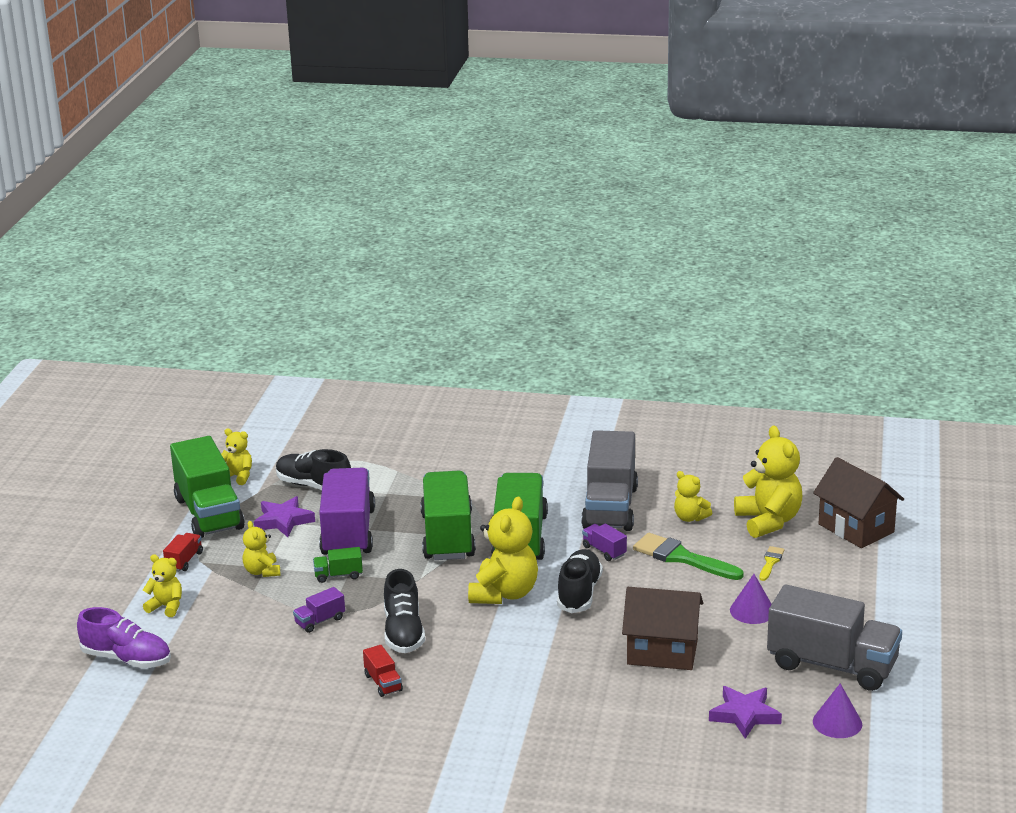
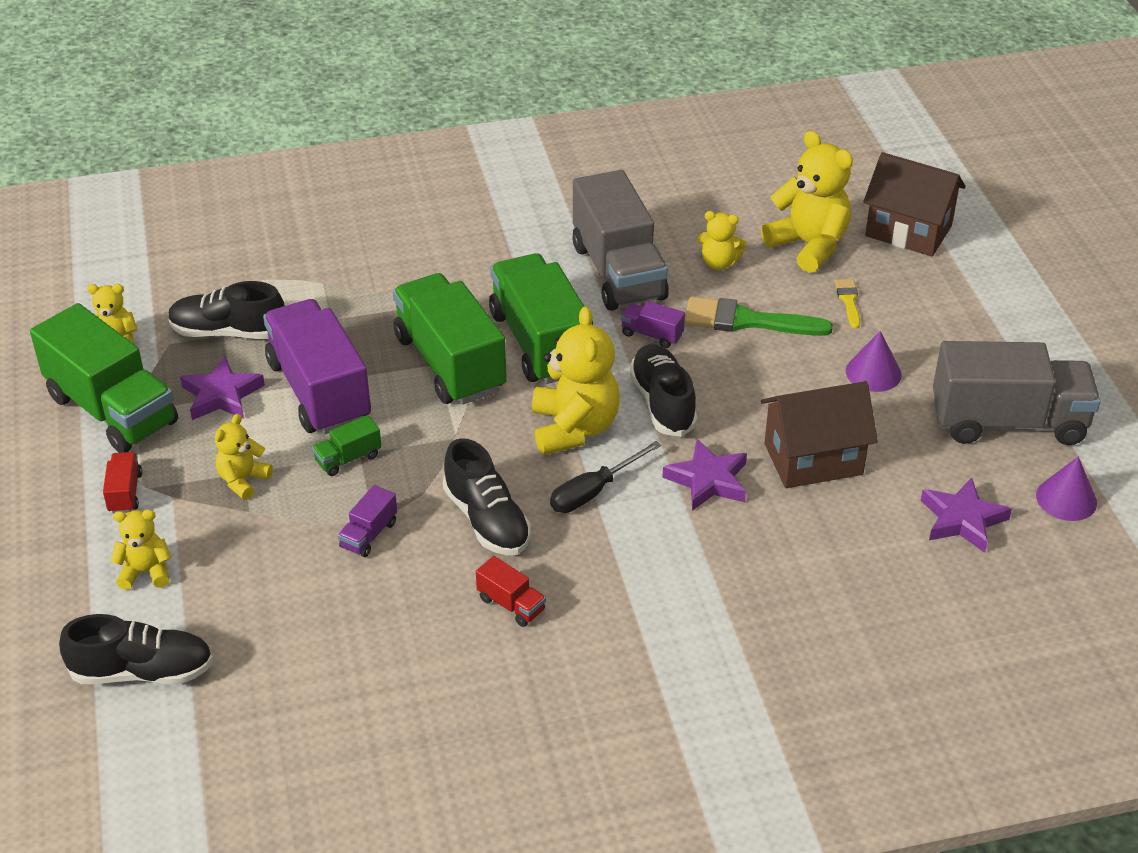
camera: 25 degrees left, 15 degrees up
(127, 659) = (142, 671): purple shoe -> black shoe
(262, 572) = (243, 480): yellow teddy bear -> yellow teddy bear turned 75 degrees clockwise
(489, 633) = (593, 491): none -> black screwdriver
(575, 646) = (708, 480): none -> purple star

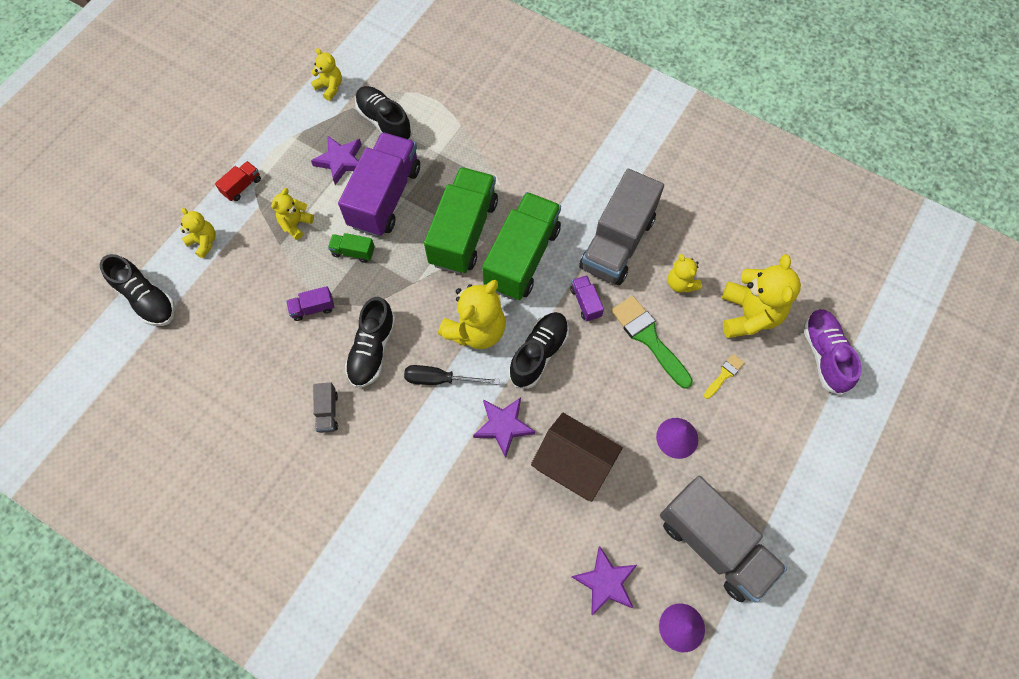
camera: 45 degrees right, 25 degrees up
(112, 410) = (287, 130): green truck -> none
(243, 480) = (296, 224): yellow teddy bear -> yellow teddy bear turned 45 degrees counterclockwise
(511, 604) = (327, 412): red truck -> grey truck
(908, 231) = (824, 355): brown house -> purple shoe

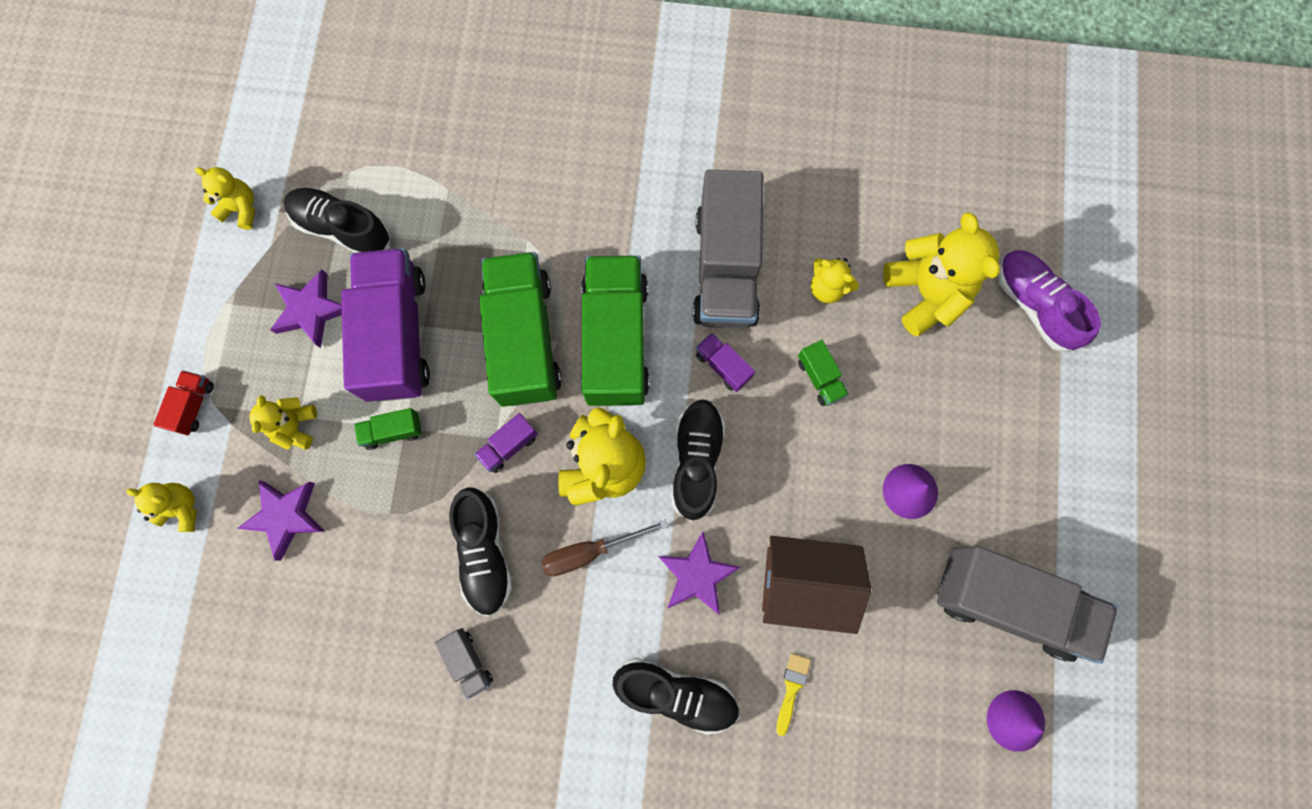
camera: 25 degrees left, 10 degrees up
(147, 299) = (146, 623): black shoe -> black shoe (676, 693)
(313, 308) = (378, 532): purple truck -> purple truck (509, 446)
(440, 379) = (590, 551): black screwdriver -> brown screwdriver
(605, 582) = (906, 710): purple star -> purple star (286, 517)
(648, 338) = (820, 378): green brush -> green truck
(724, 374) = (930, 384): yellow brush -> yellow brush (792, 688)

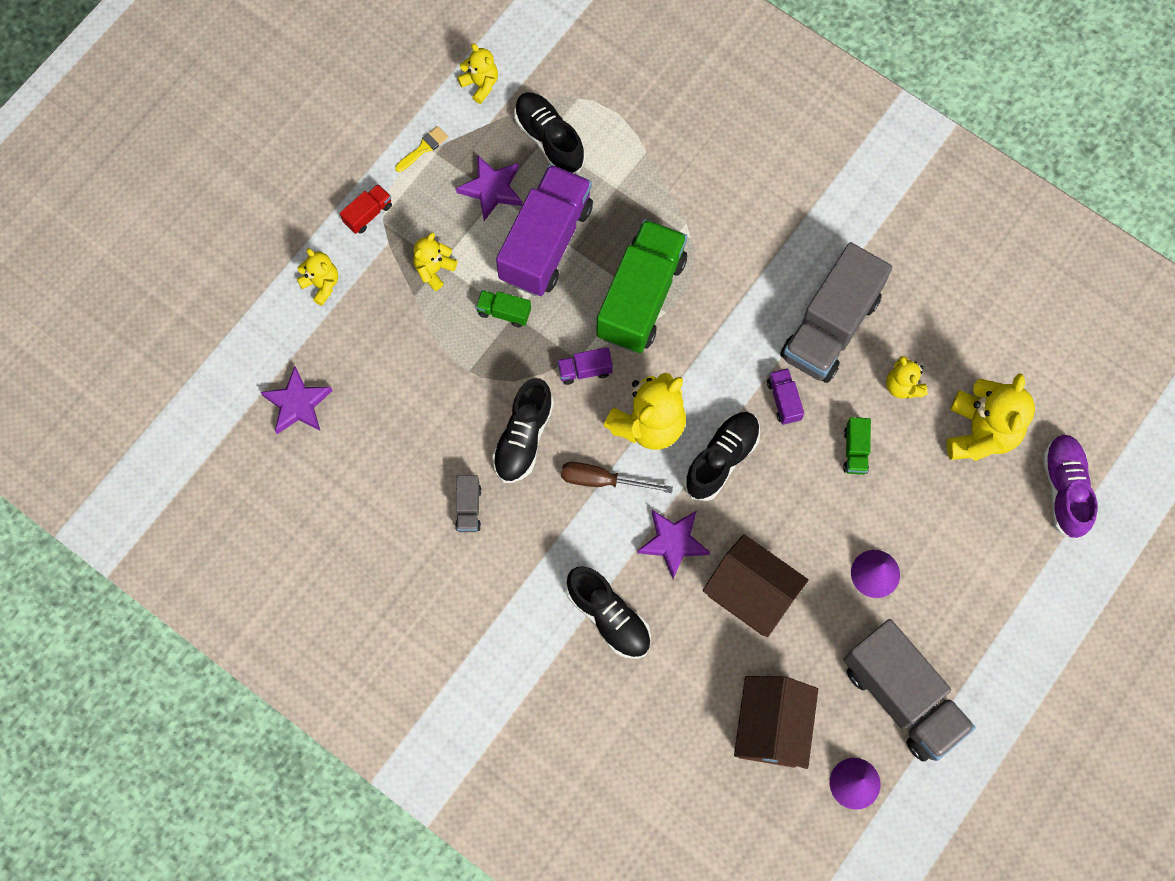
camera: 30 degrees right, 5 degrees down
(286, 517) = (392, 331): purple star -> purple star (298, 404)
(616, 341) = (711, 336): green truck -> none
(792, 688) = (697, 663): yellow brush -> yellow brush (423, 148)
(902, 712) = (771, 727): none -> brown house

